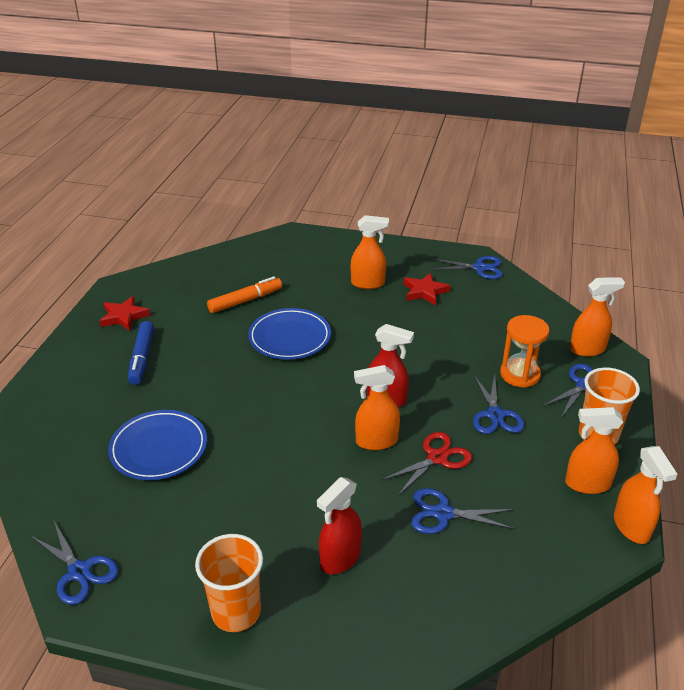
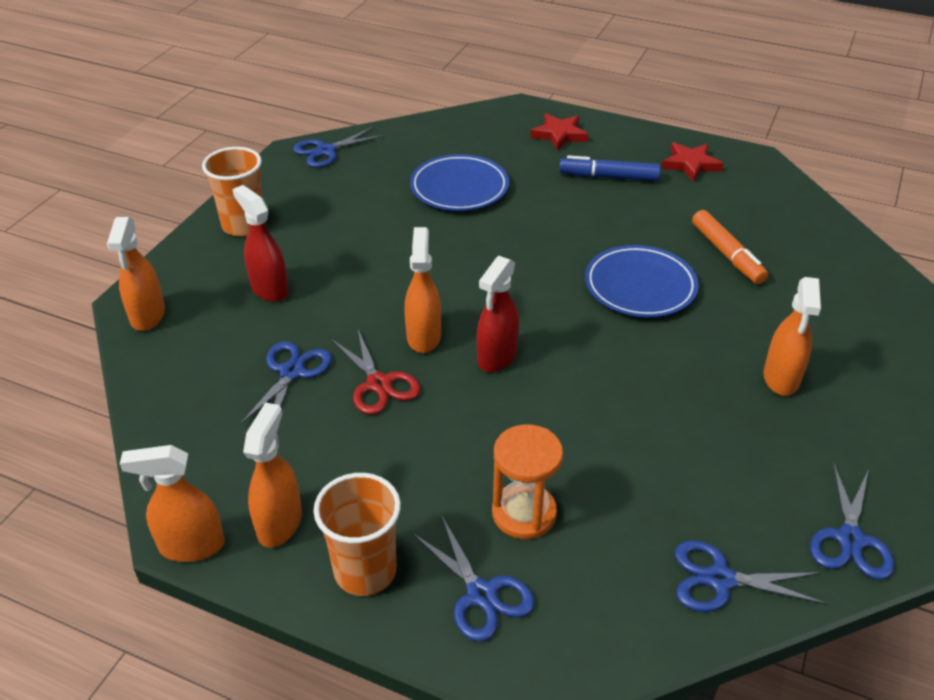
camera: 100 degrees right, 5 degrees up
(425, 291) = (761, 443): red star -> red star (559, 135)
(495, 415) = (440, 459): blue scissors -> blue scissors (720, 579)
(587, 349) = (578, 635): orange spray bottle -> orange spray bottle (148, 316)

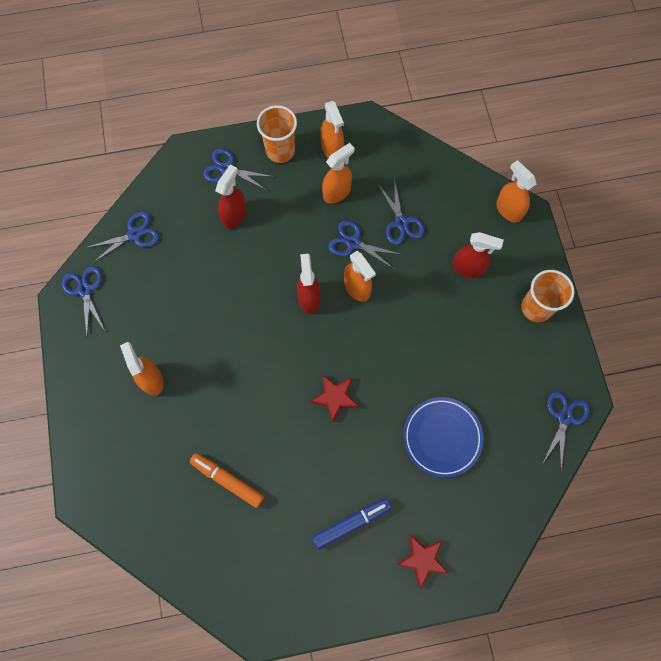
camera: 145 degrees right, 30 degrees up
(191, 546) = (357, 118): orange spray bottle -> orange spray bottle (337, 192)
(378, 384) = (353, 243): red scissors -> blue scissors
(524, 513) = (234, 215): orange hourglass -> red spray bottle
(640, 286) = (265, 410): blue plate -> none
(690, 164) = (302, 584): red star -> red star (335, 397)

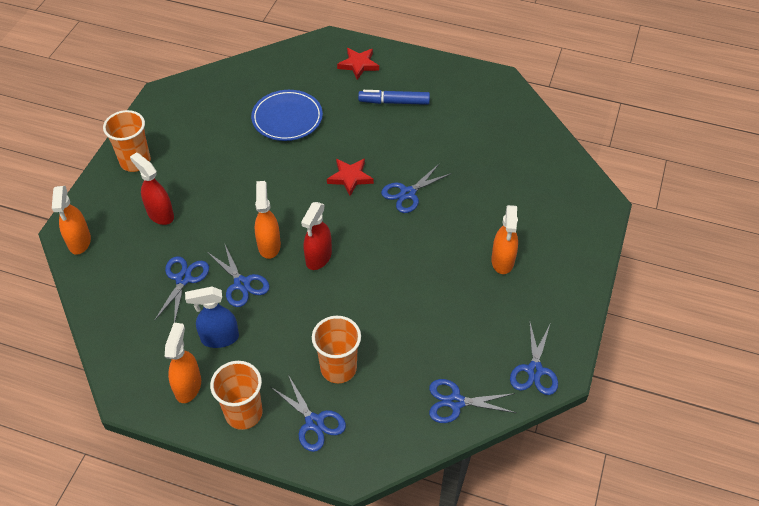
camera: 150 degrees left, 20 degrees down
(227, 480) = (474, 164): orange marker -> none
(234, 215) = (338, 368): red spray bottle -> orange cup
(337, 192) = (219, 338): orange spray bottle -> blue spray bottle
(565, 418) = (187, 90): blue scissors -> blue scissors (407, 193)

